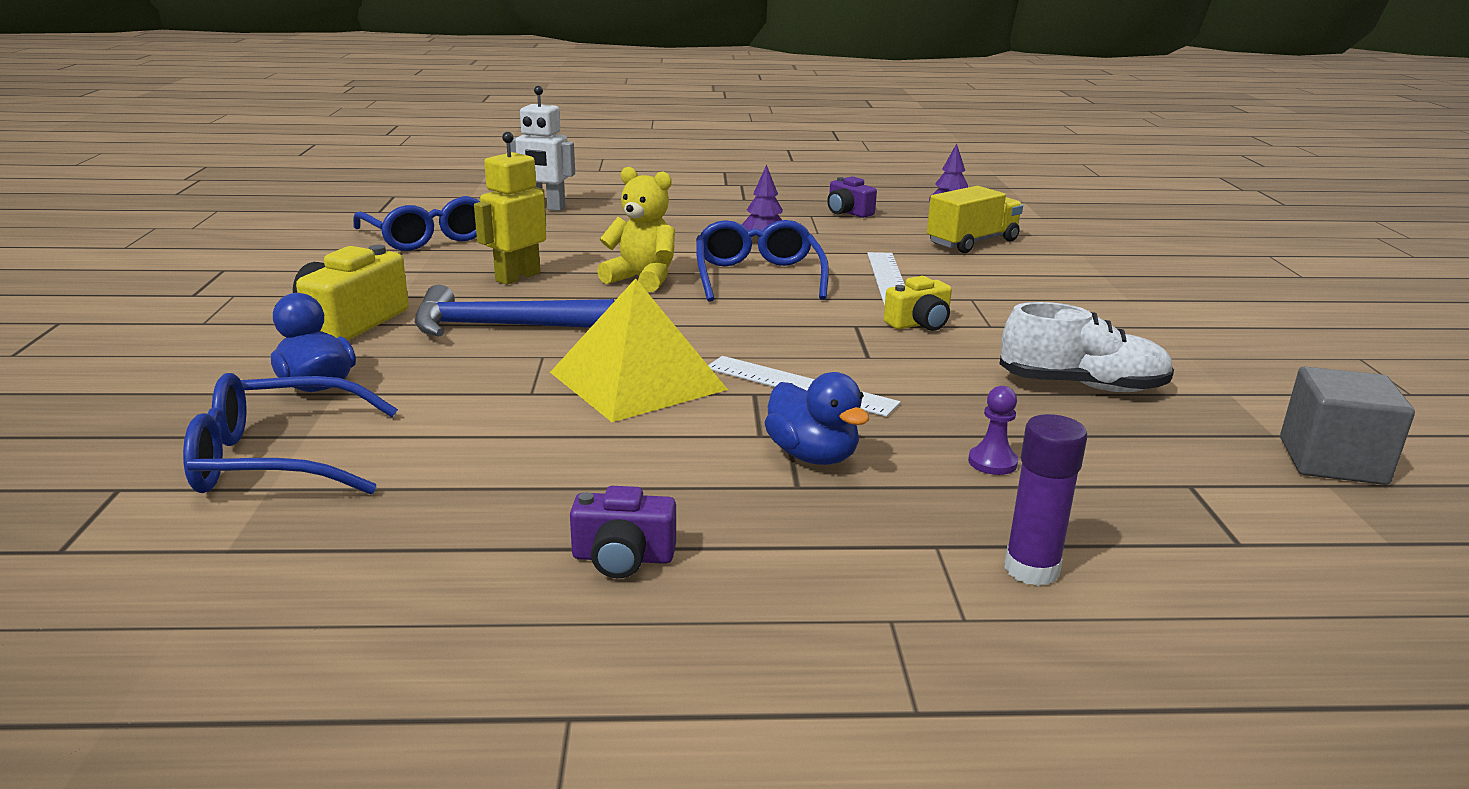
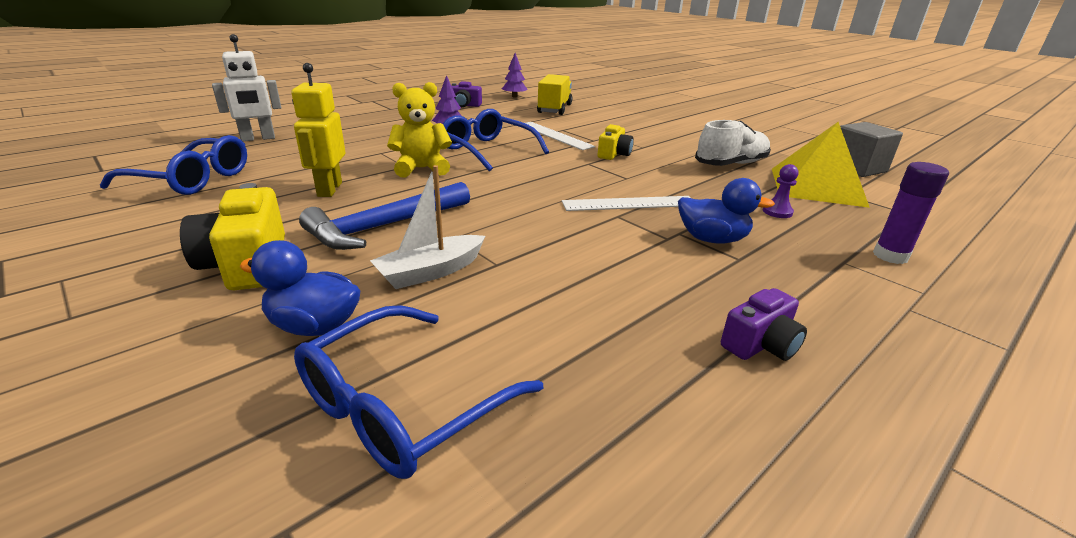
camera: 40 degrees left, 5 degrees up
(465, 378) = (431, 272): none -> white boat
(637, 380) = (544, 231): yellow pyramid -> yellow pyramid (816, 186)

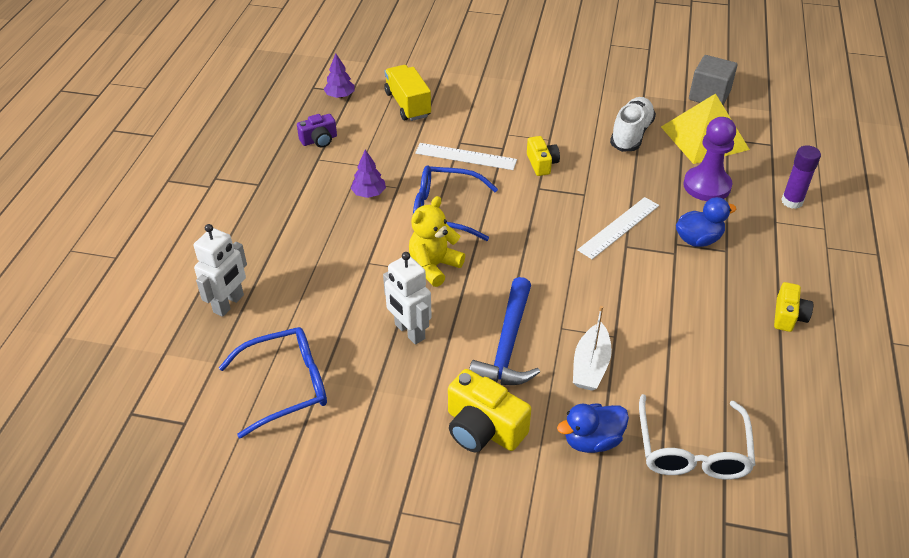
camera: 35 degrees left, 15 degrees up
(329, 189) = (409, 332): yellow robot -> white robot
(403, 405) = (692, 450): blue glasses -> white glasses
(760, 344) = (788, 316): purple camera -> yellow camera
(777, 212) = (707, 186): purple pawn -> purple pawn, size x2.14

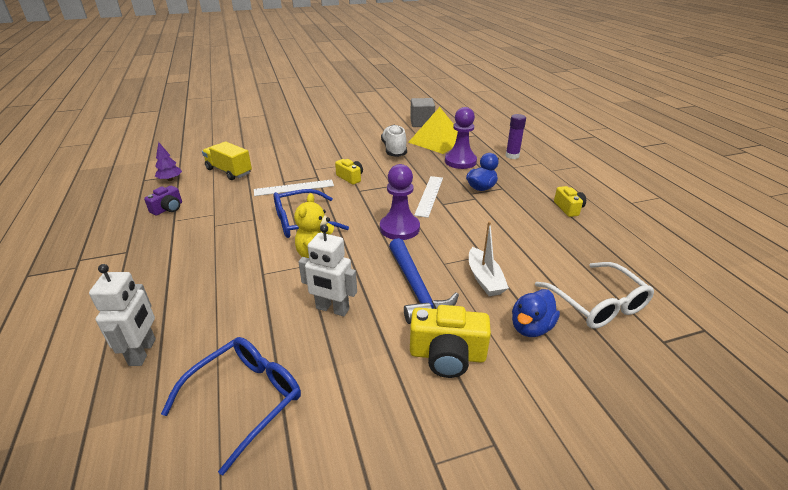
camera: 30 degrees left, 10 degrees down
(369, 194) = (233, 229): purple tree -> none
(546, 261) = (399, 228): none -> purple pawn

